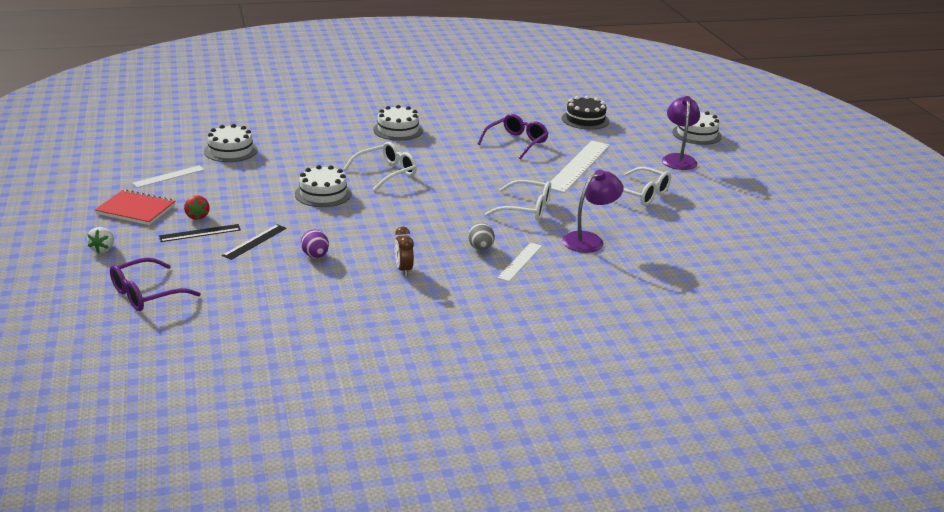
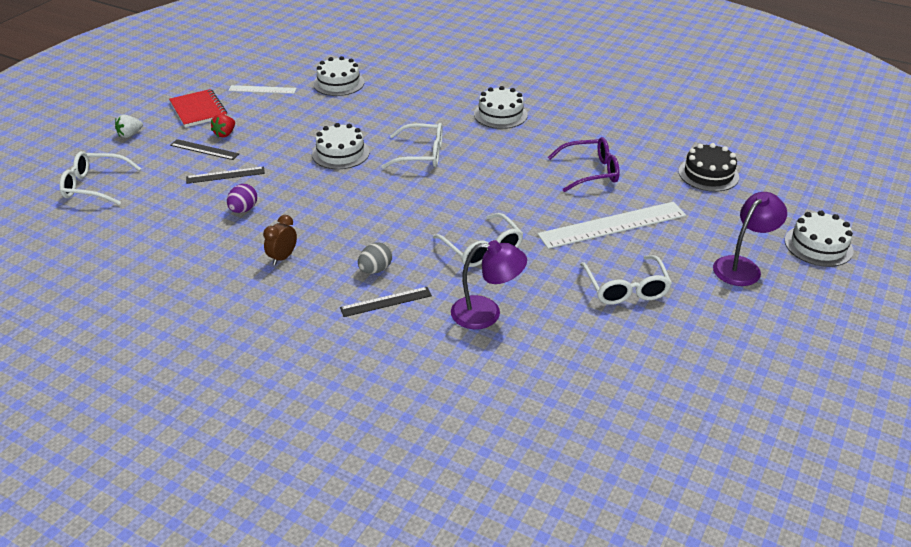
camera: 45 degrees right, 10 degrees up
(146, 294) = (95, 186): purple glasses -> white glasses
(520, 261) = (386, 302): white ruler -> black ruler

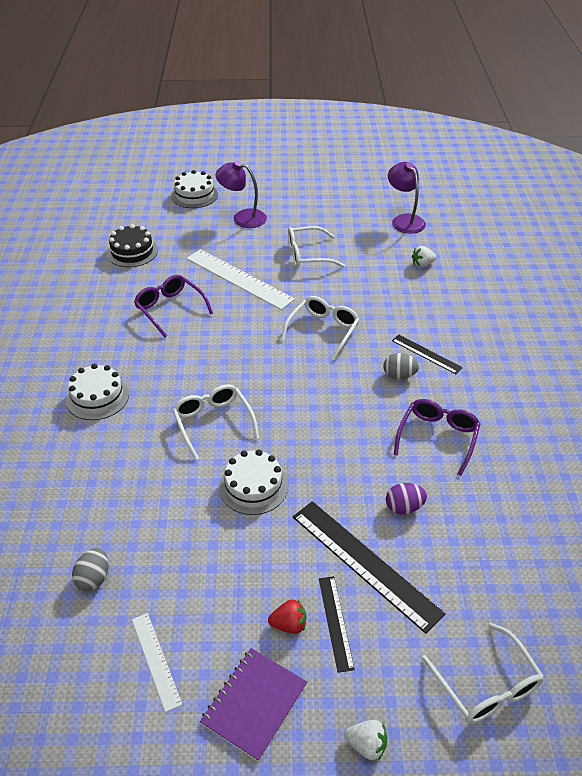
camera: 120 degrees left, 5 degrees up
(198, 110) = (254, 704): red notebook -> purple notebook
(225, 175) = (365, 563): black ruler -> black ruler, size x1.87
(283, 257) = (437, 437): brown clock -> purple glasses
(338, 83) = (94, 578): white cake -> grey egg
(486, 313) = (390, 303): purple lamp -> purple lamp (404, 220)
(540, 378) = (422, 264): none -> white strawberry
(626, 288) = (308, 255): white glasses -> white glasses turned 150 degrees counterclockwise

